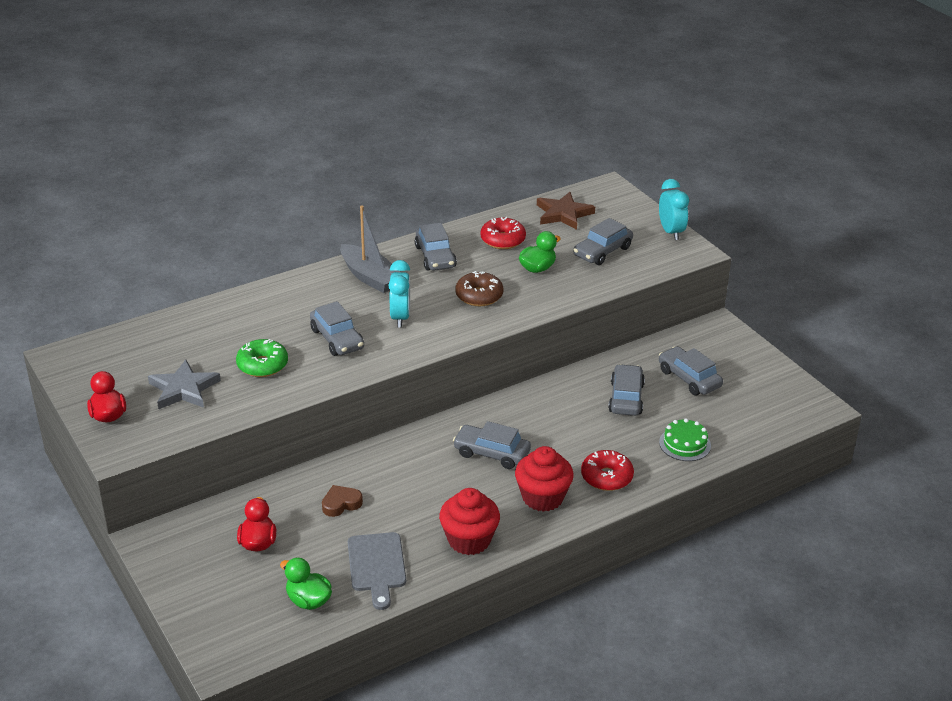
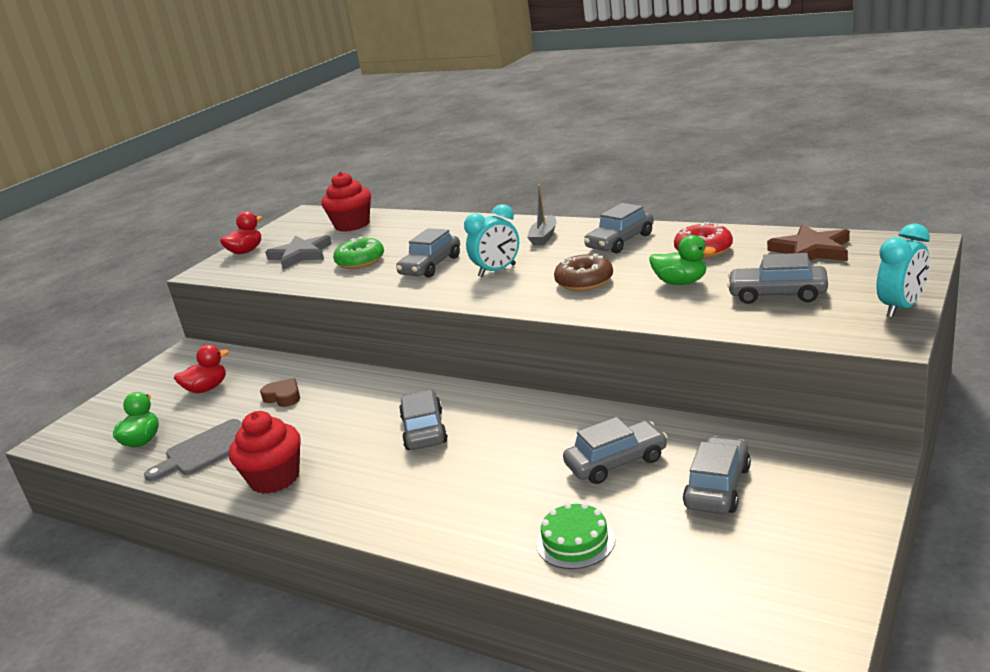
camera: 65 degrees right, 10 degrees down
(370, 277) = (544, 237): grey boat -> grey boat, size x0.62
(542, 497) = (377, 489): red cupcake -> red cupcake (352, 225)
(606, 477) = (450, 513): red donut -> none

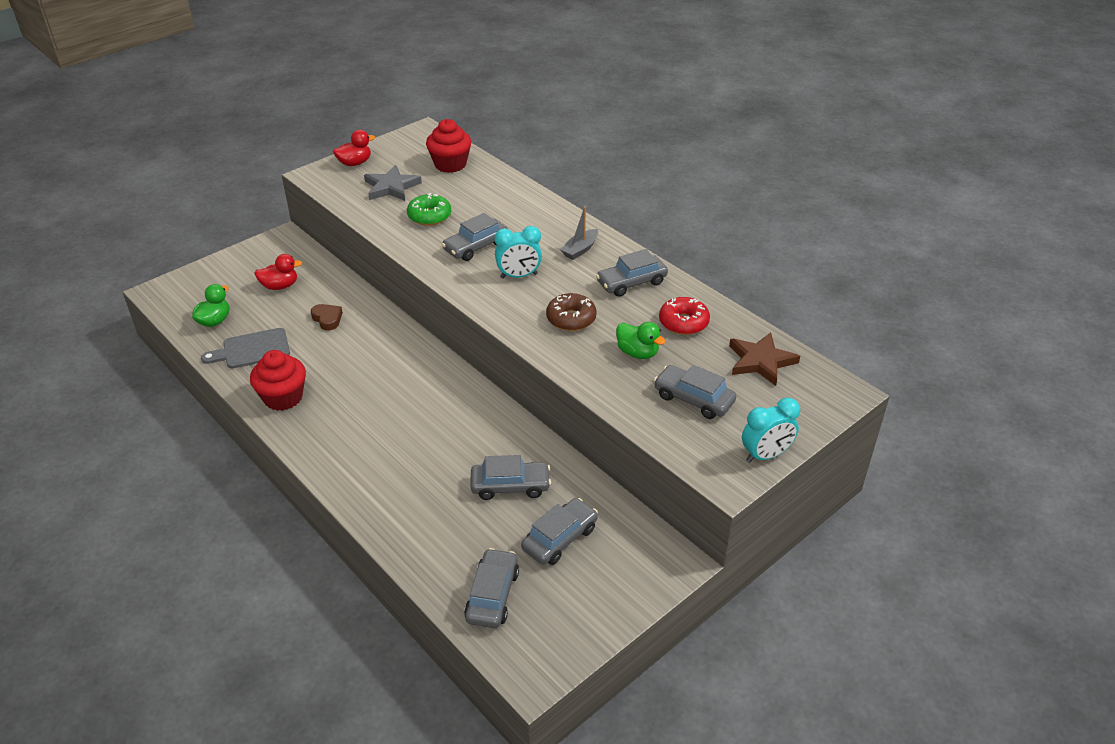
camera: 15 degrees right, 15 degrees up
(424, 430) = (403, 397): grey car -> grey car (492, 595)
(575, 541) = (439, 541): green cake -> none

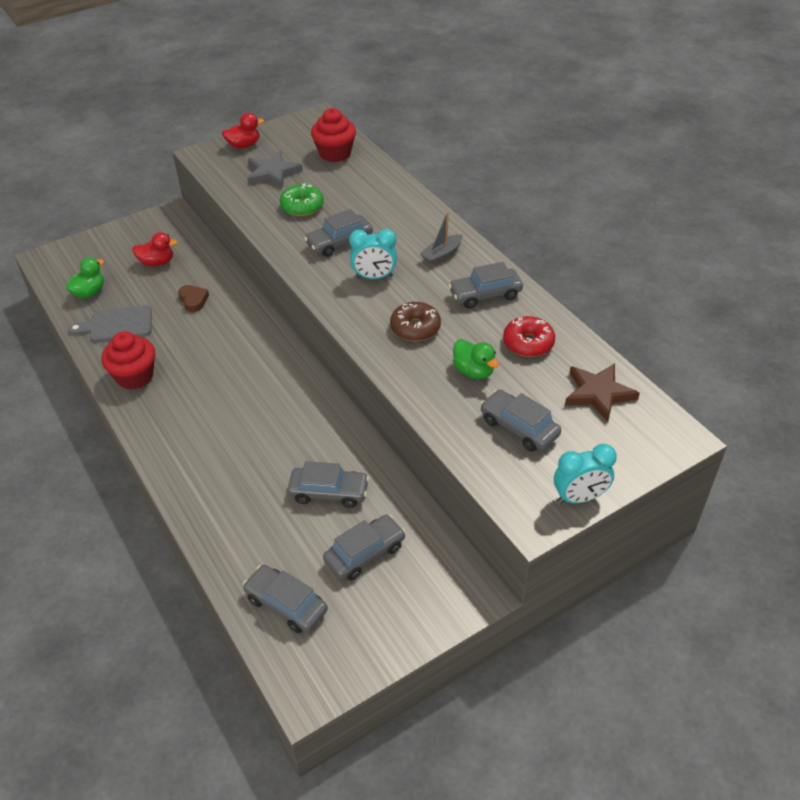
camera: 10 degrees right, 5 degrees up
(492, 595) = (286, 604): grey car -> grey car turned 75 degrees counterclockwise

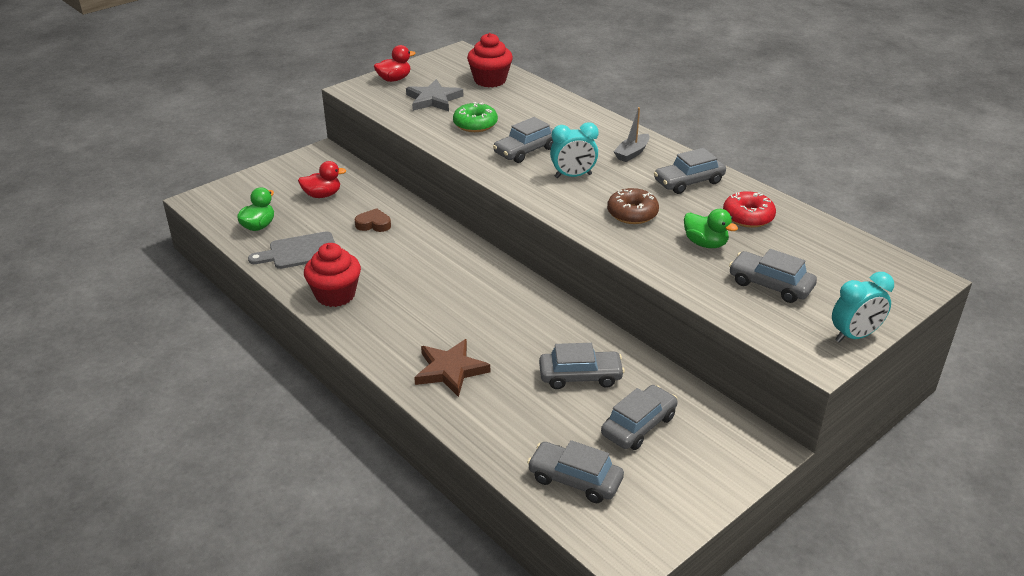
camera: 10 degrees left, 10 degrees down
(193, 300) = (373, 224): brown heart -> brown heart turned 45 degrees counterclockwise
(598, 393) = (833, 251): brown star -> brown star (450, 370)

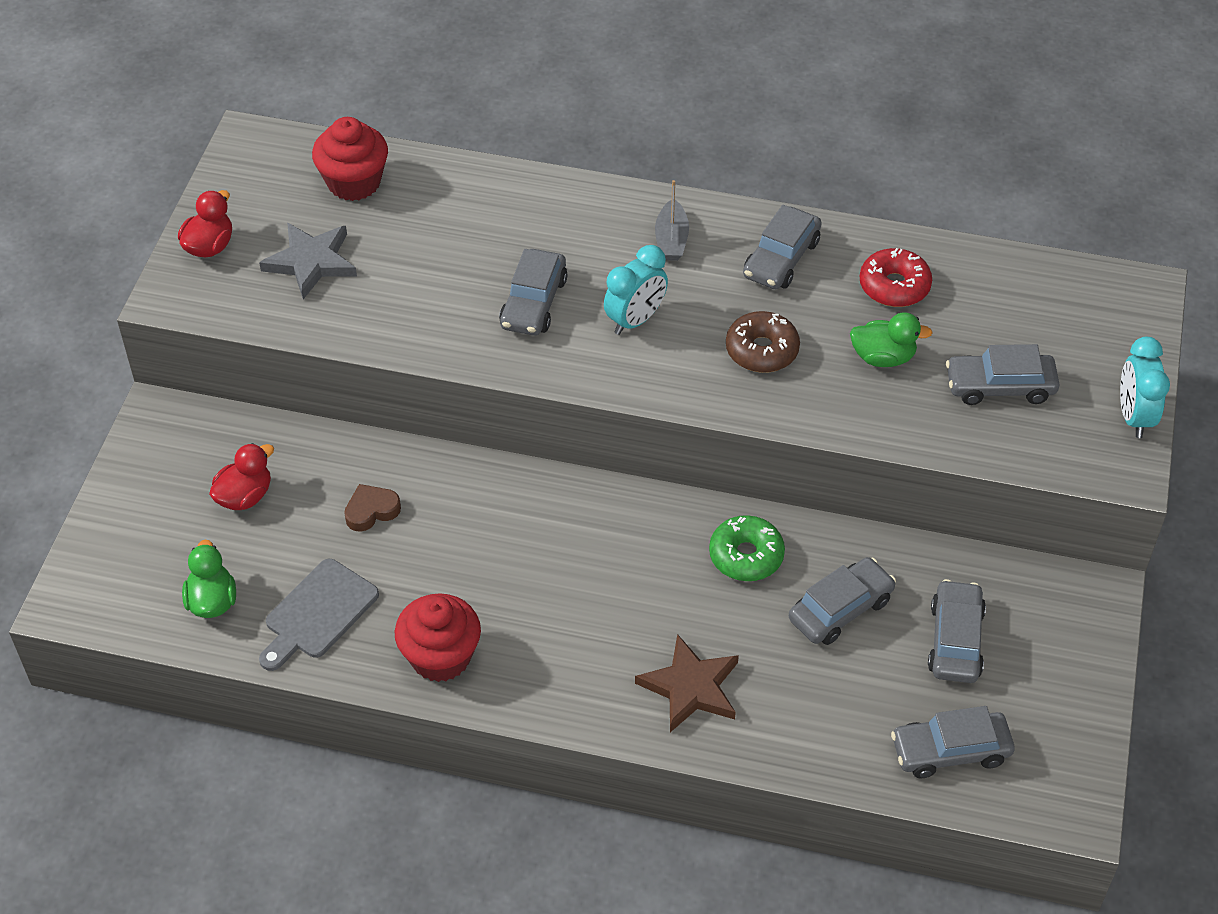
camera: 35 degrees left, 15 degrees up
(475, 124) = (419, 285): green donut -> green donut (746, 556)
(854, 336) = (1134, 417): turquoise clock -> turquoise clock turned 150 degrees clockwise

